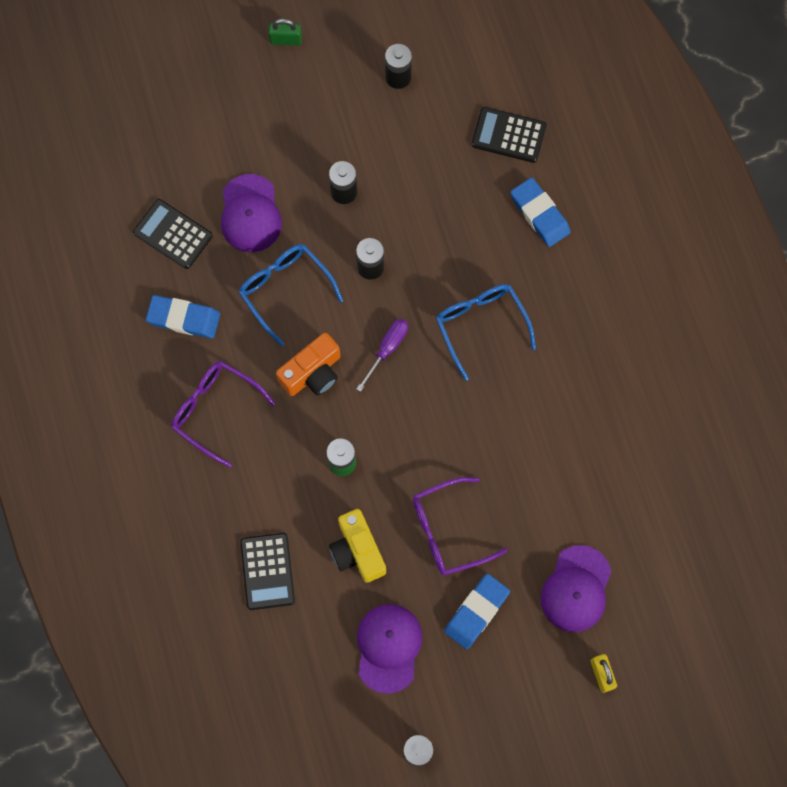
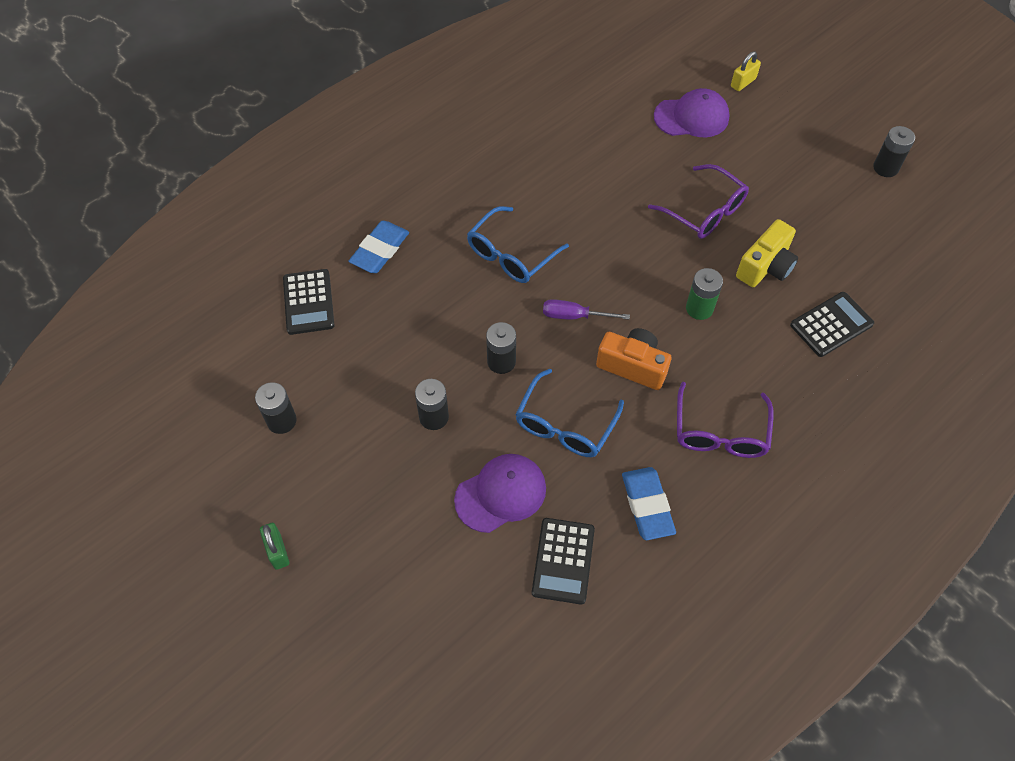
camera: 115 degrees left, 15 degrees down
(388, 647) = (825, 215): purple cap -> none
(476, 612) = (754, 170): blue eraser -> none

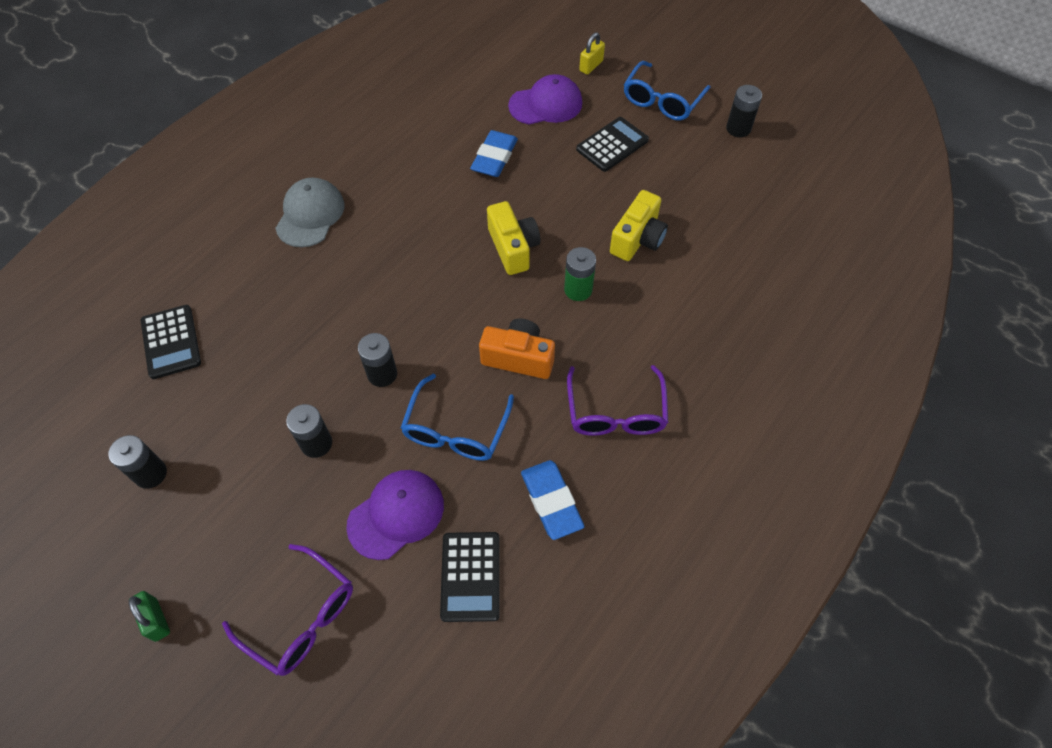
camera: 10 degrees left, 0 degrees up
(380, 250) = (243, 277): blue eraser -> blue eraser (494, 157)
(448, 198) = (310, 215): none -> grey cap
(511, 255) = (380, 263): blue glasses -> blue glasses (662, 101)
(574, 316) = (452, 316): purple screwdriver -> none
(641, 258) = (513, 248): none -> yellow camera
(704, 211) = (570, 193): purple glasses -> purple glasses (301, 617)
(831, 324) = (710, 287): black calculator -> black calculator (612, 145)

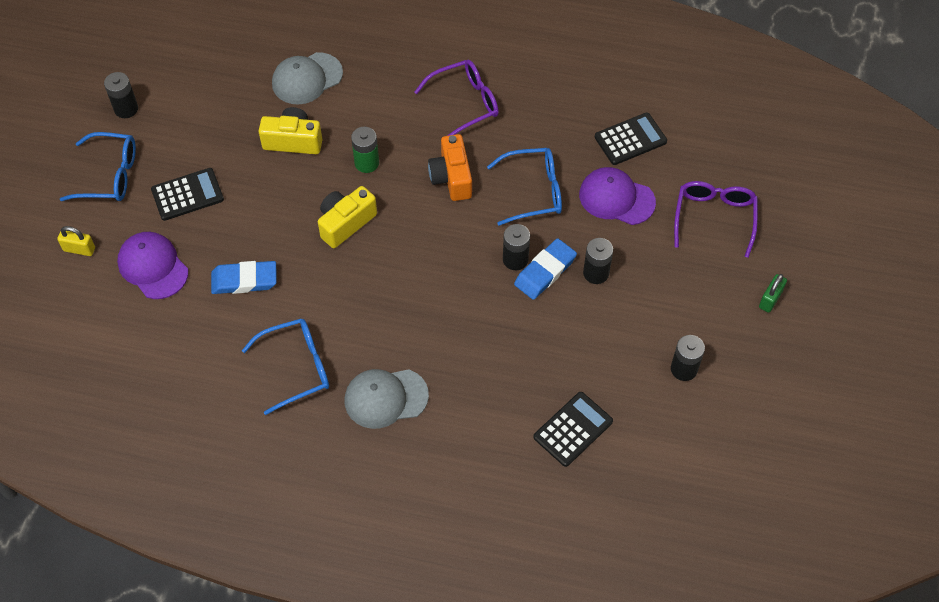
camera: 115 degrees left, 0 degrees up
(383, 166) = (297, 367): none -> blue glasses
(551, 501) = (553, 116): blue eraser -> blue eraser (545, 271)
(612, 145) = (187, 195): black calculator -> black calculator turned 135 degrees clockwise
(718, 276) = (307, 78): none -> grey cap

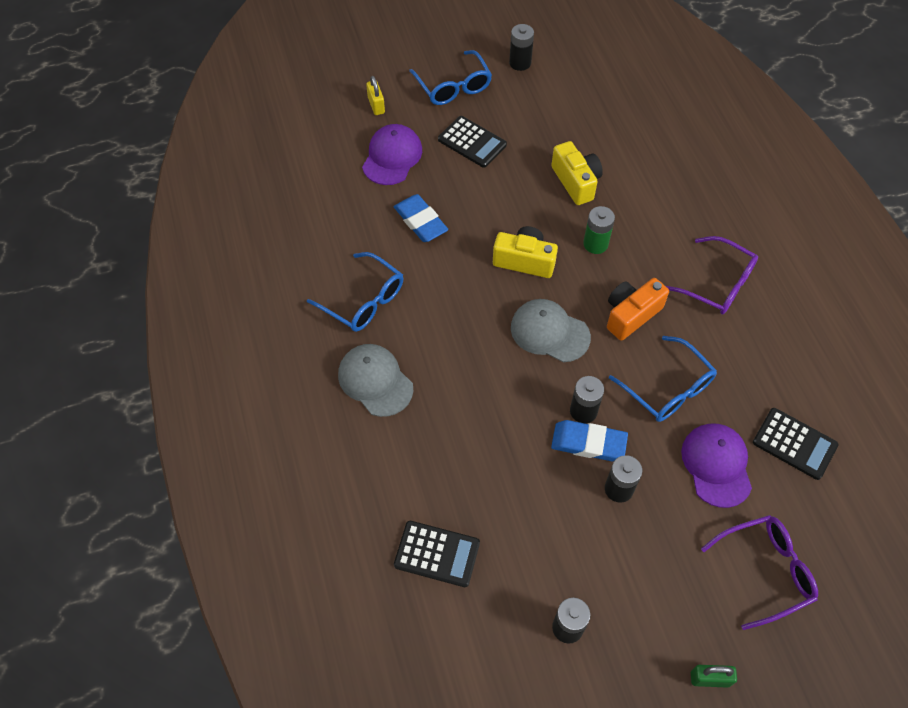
camera: 60 degrees right, 0 degrees up
(307, 78) = (644, 158): grey cap -> grey cap (549, 332)

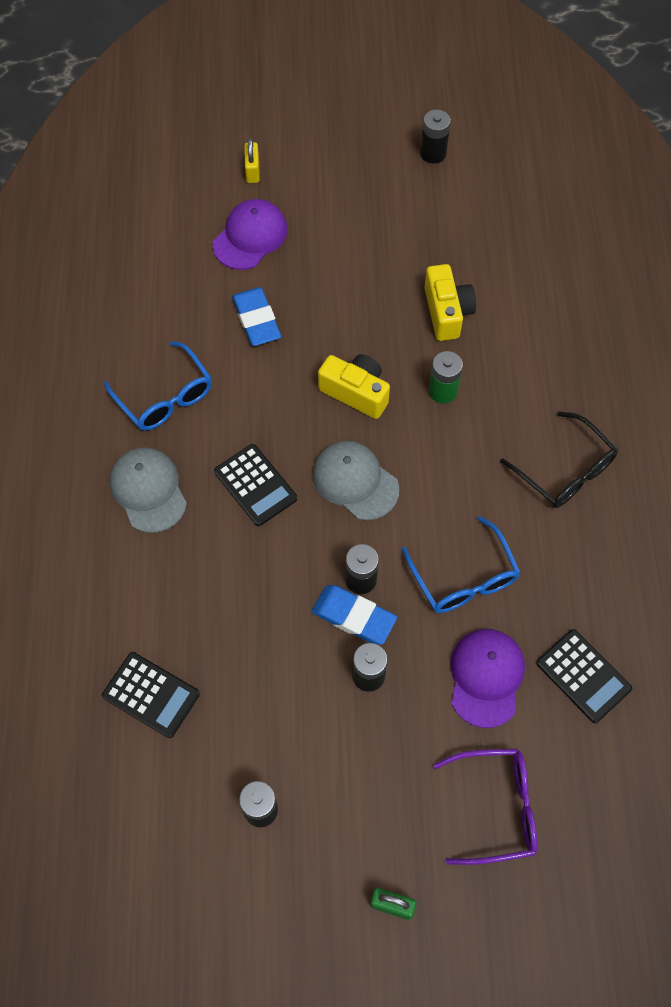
camera: 15 degrees right, 5 degrees up
(453, 87) = (346, 167): blue glasses -> none
(472, 142) = (345, 238): black calculator -> black calculator (255, 485)
(631, 315) = (453, 483): orange camera -> none
(717, 284) = (565, 471): purple glasses -> black glasses

